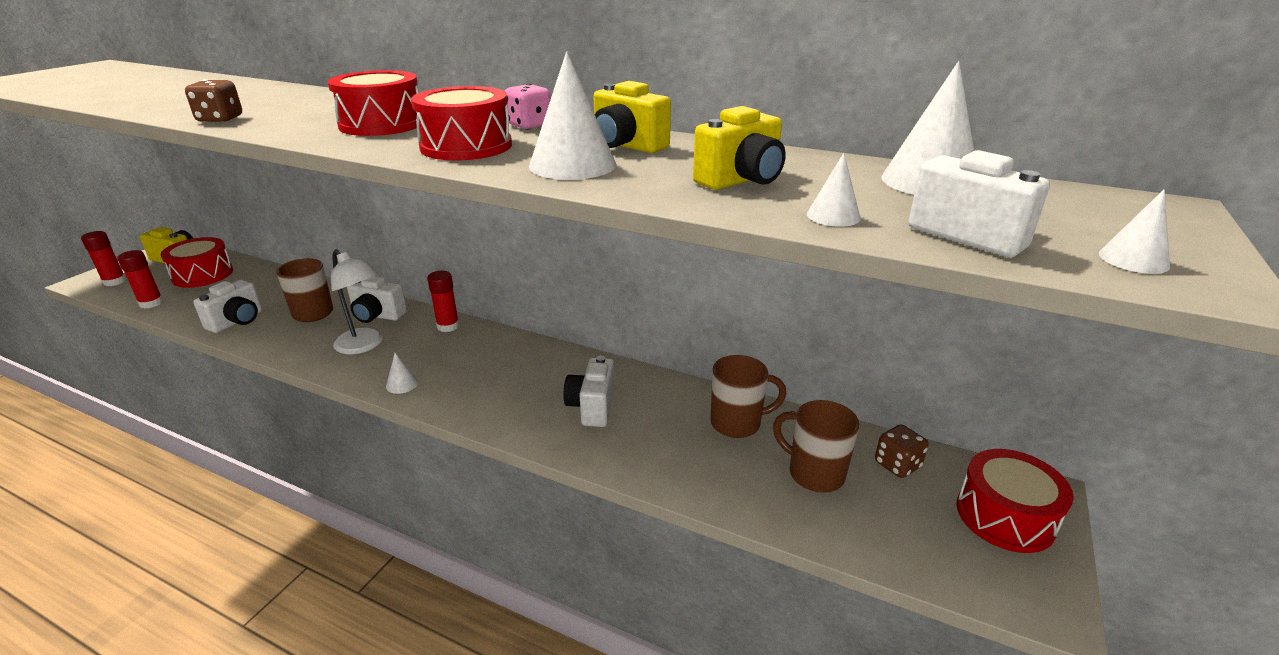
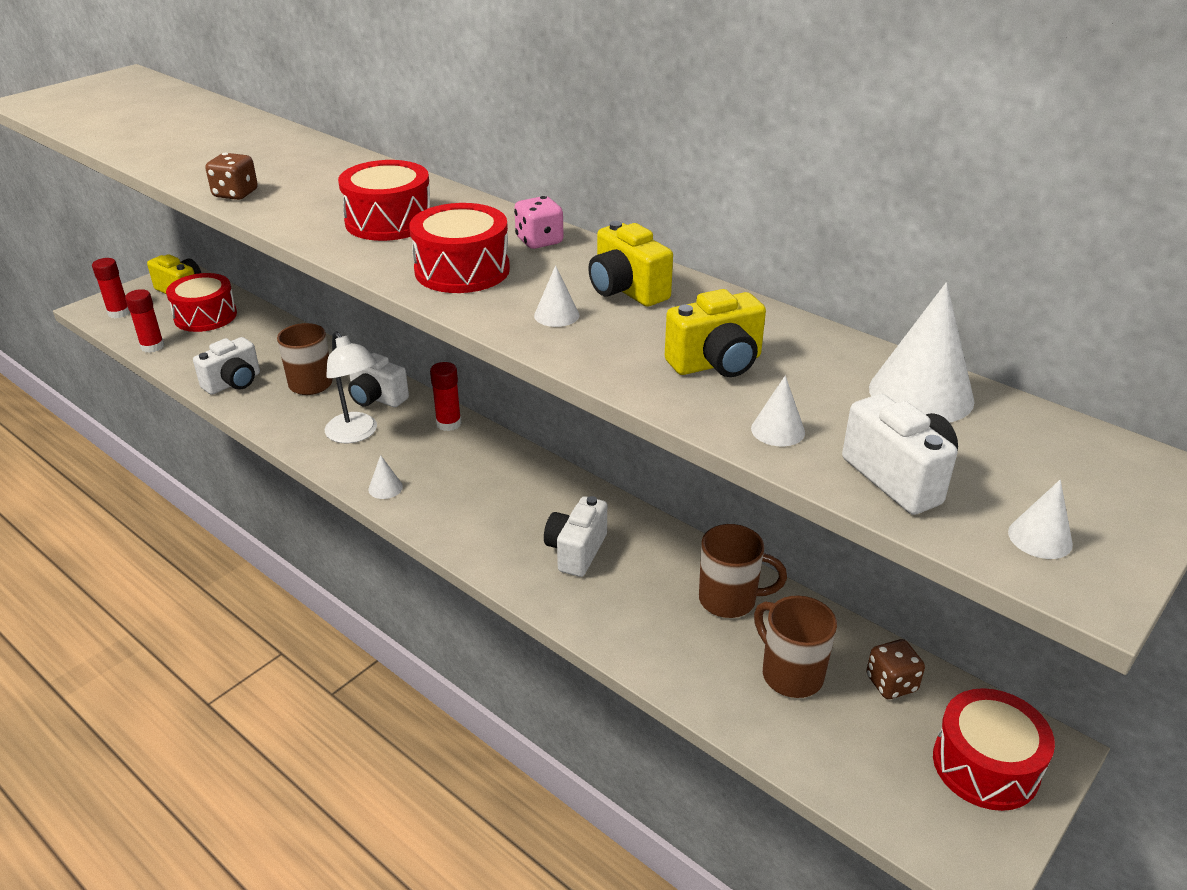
camera: 15 degrees right, 5 degrees up
(572, 165) = (556, 315): white cone -> white cone, size x0.50

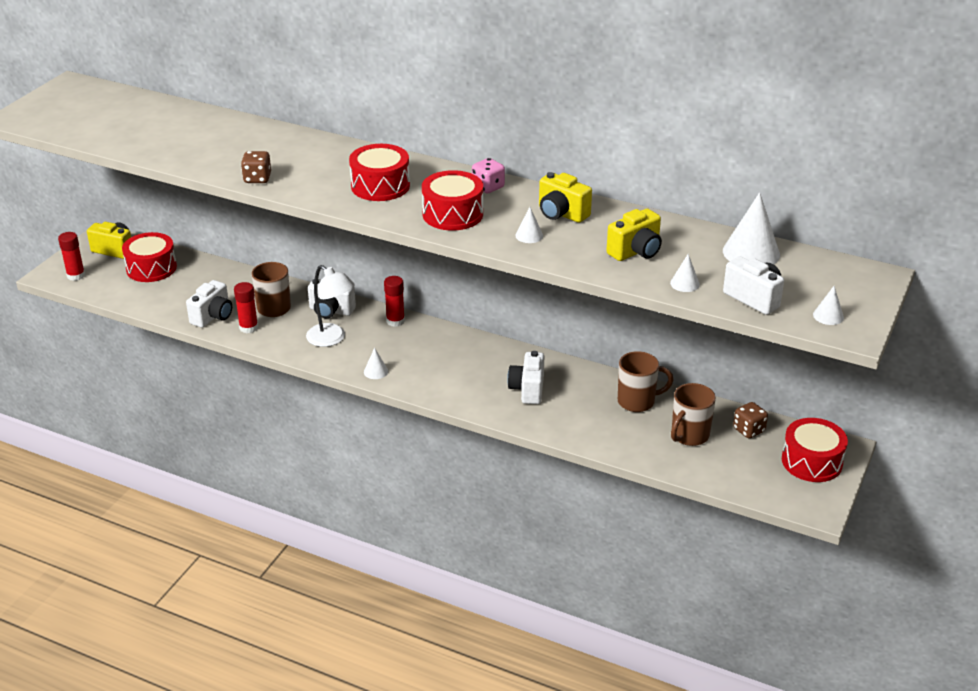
camera: 15 degrees left, 0 degrees up
(152, 346) = (126, 298): red glue stick -> red glue stick (248, 327)
(790, 674) = (689, 436): brown mug -> brown mug turned 90 degrees counterclockwise

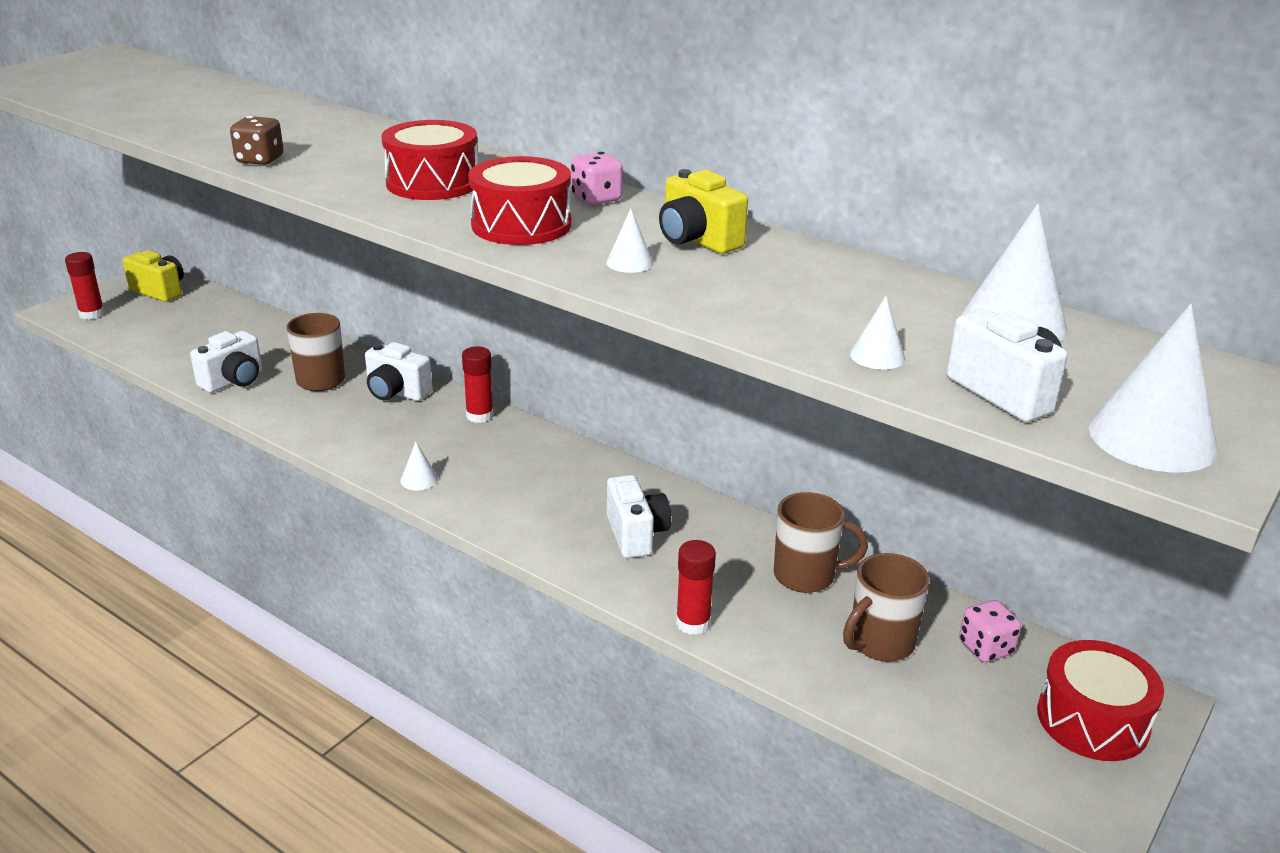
camera: 10 degrees right, 5 degrees down
(151, 268) = (191, 316): red drum -> none
(248, 327) = (273, 400): red glue stick -> red glue stick (693, 623)
(332, 339) = (379, 428): white lamp -> none
(527, 389) = (636, 535): white camera -> white camera turned 150 degrees clockwise
(636, 252) = (803, 301): yellow camera -> none
(748, 430) = (985, 648): brown dice -> pink dice
(828, 316) = (1152, 438): white cone -> white cone, size x2.01

